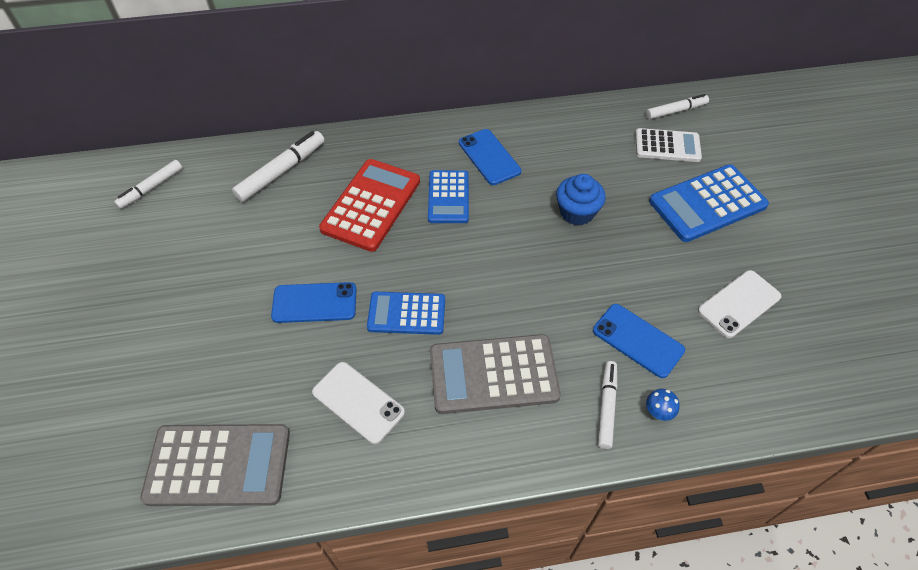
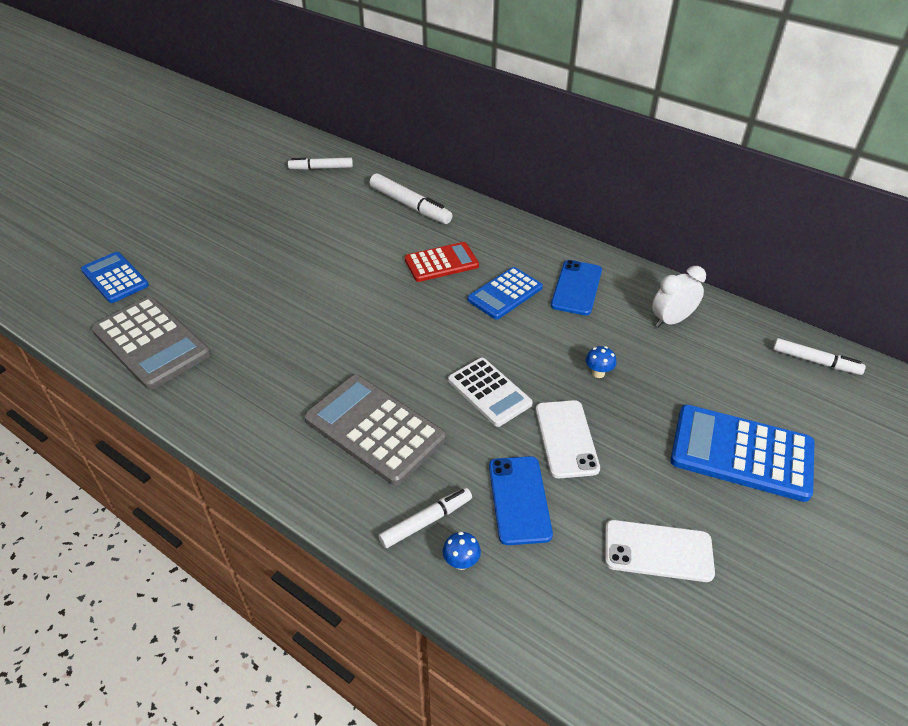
camera: 45 degrees right, 10 degrees down
(281, 172) = (409, 205): white marker -> white marker turned 45 degrees clockwise
(314, 303) = (323, 296): blue phone -> none
(358, 402) = (268, 373): white phone -> white phone (566, 438)
(371, 205) = (441, 263): red calculator -> red calculator, size x0.65
(406, 313) = (371, 345): blue calculator -> blue calculator (115, 278)
(573, 139) = (671, 320): none -> white clock
(577, 212) = (598, 373): blue cupcake -> blue mushroom
(667, 146) = (764, 382): white calculator -> white calculator (489, 392)

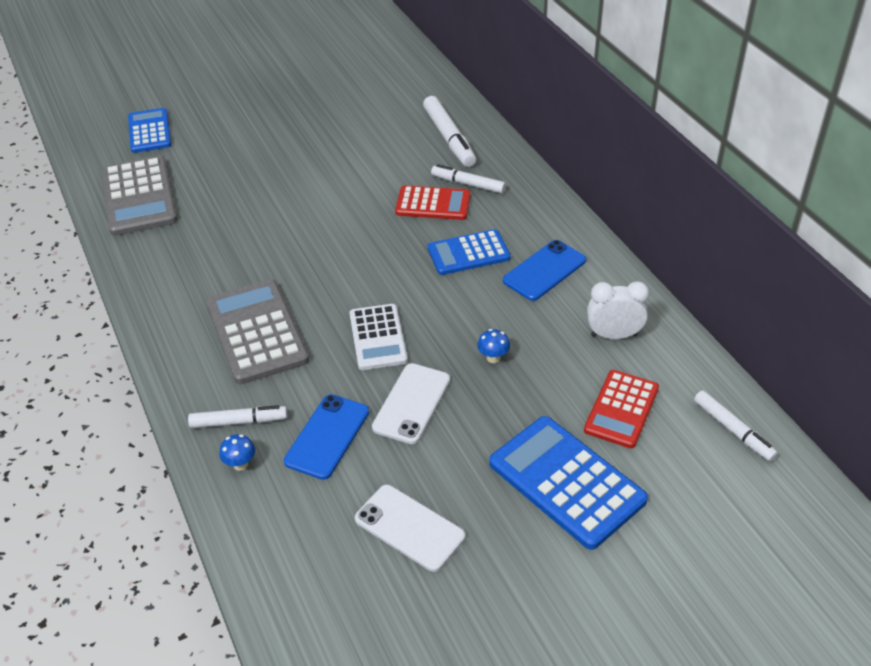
camera: 30 degrees right, 0 degrees up
(321, 168) = (395, 76): white marker -> white marker (468, 184)
(728, 377) = (621, 409): none -> red calculator

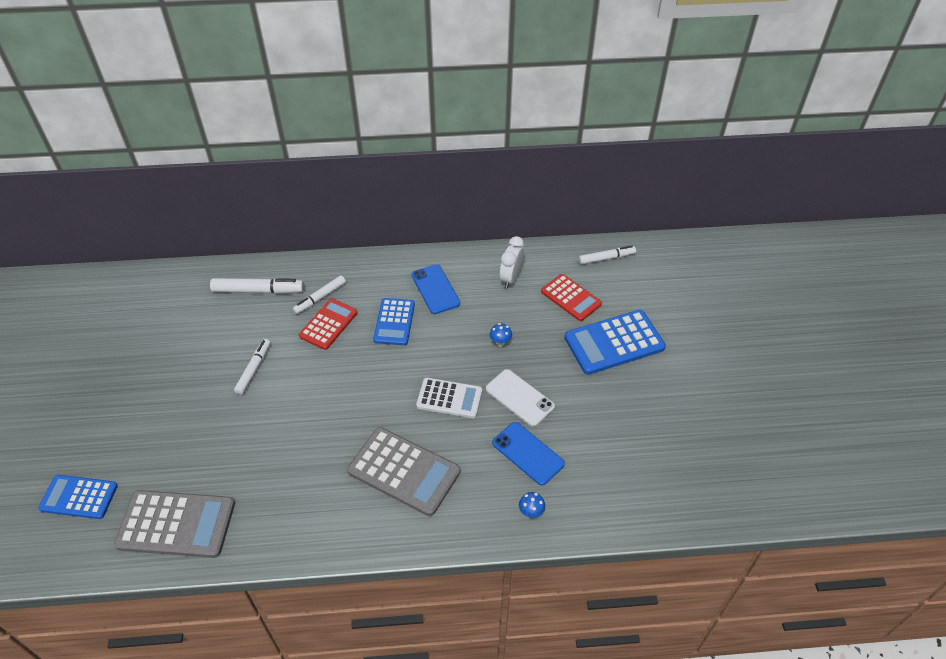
camera: 70 degrees left, 5 degrees up
(238, 421) = (490, 504): white marker -> white marker (253, 369)
(257, 332) = (404, 471): grey calculator -> grey calculator turned 150 degrees counterclockwise
(409, 528) = (620, 430): white phone -> none

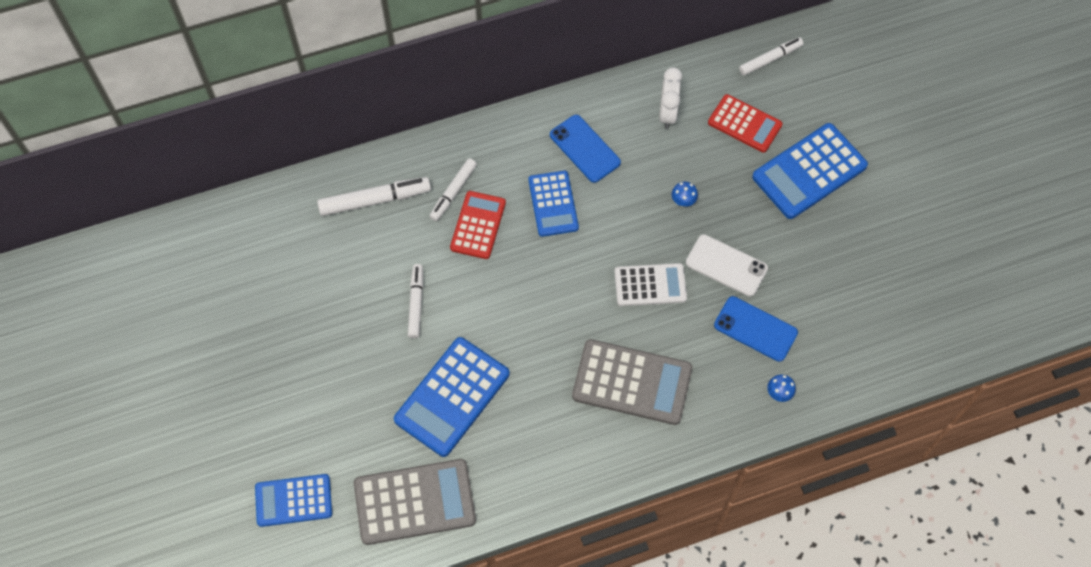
camera: 15 degrees left, 15 degrees up
(248, 446) = (452, 397): none -> blue calculator

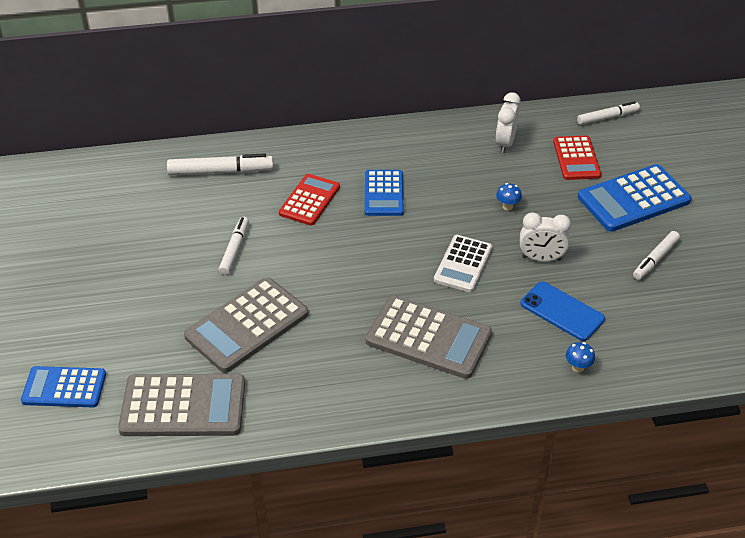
camera: 10 degrees right, 20 degrees down
(452, 397) = (247, 325): blue calculator -> grey calculator
(453, 192) = (294, 174): white marker -> white marker (655, 259)
(584, 149) = (422, 159): blue phone -> none
(650, 285) = (463, 264): white calculator -> white calculator turned 105 degrees clockwise
(726, 265) = (541, 258): white phone -> white clock
(744, 124) = (576, 158): red calculator -> red calculator turned 45 degrees clockwise

